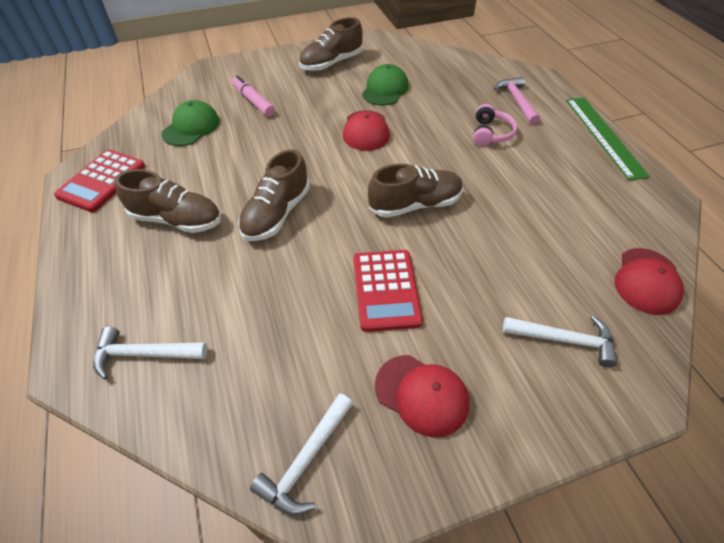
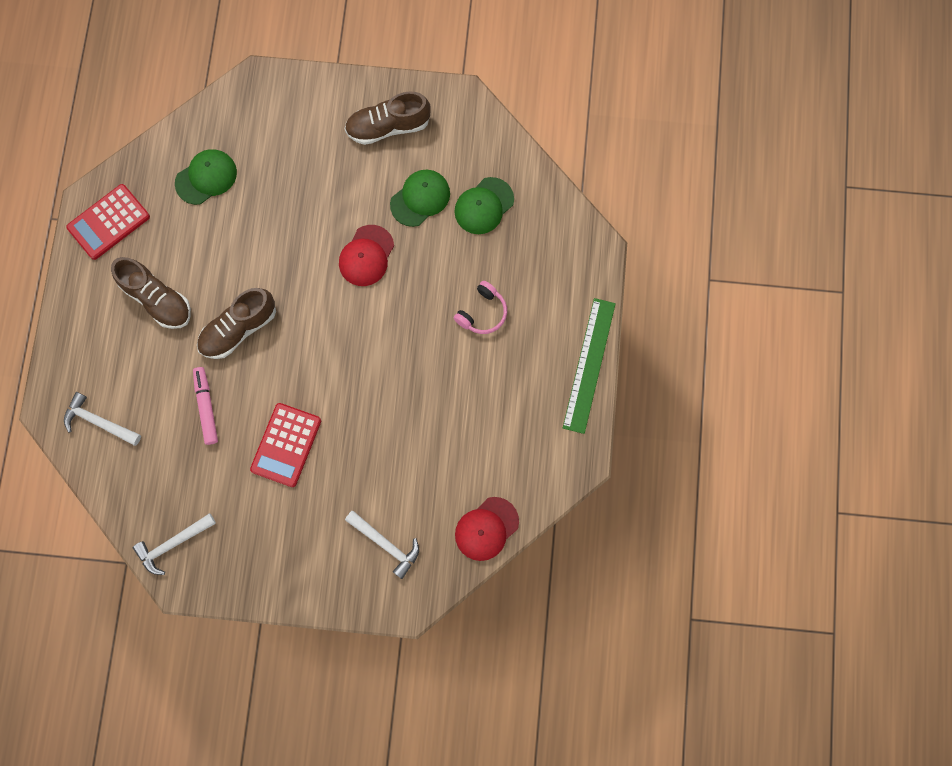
camera: 25 degrees right, 25 degrees up
(253, 101) = (279, 161): pink marker -> pink marker (206, 407)
(415, 204) = (357, 370): brown shoe -> none
(421, 394) = (264, 536): red cap -> none
(437, 80) = (484, 206): none -> green cap
(517, 101) = (543, 277): pink hammer -> none

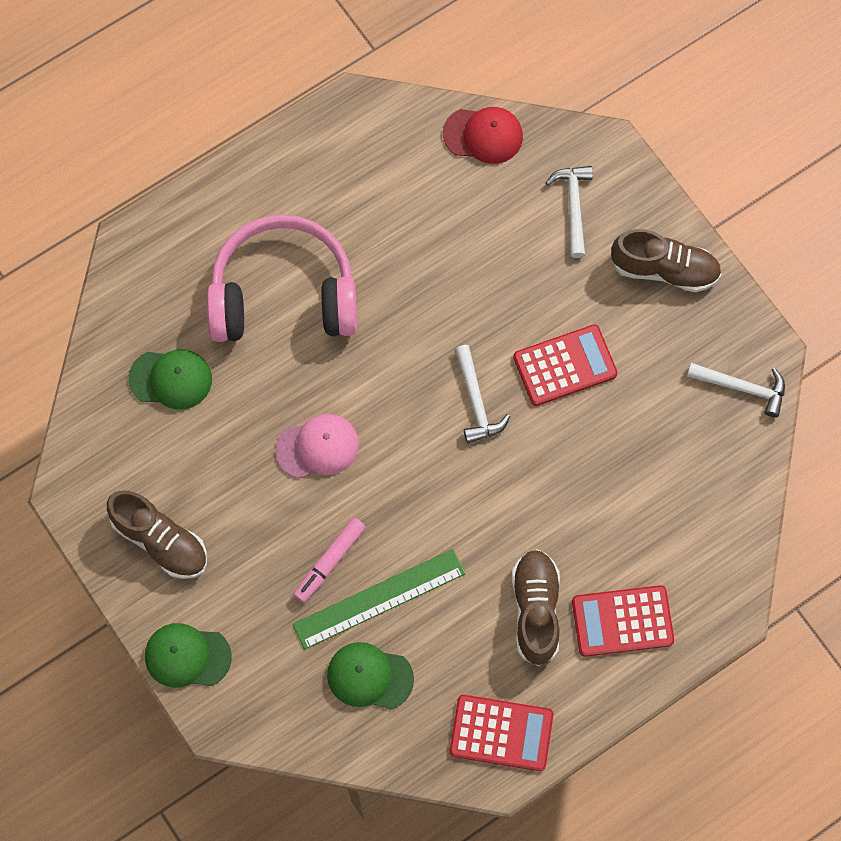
camera: 130 degrees left, 5 degrees down
(99, 422) = (699, 556): white hammer -> white hammer (476, 401)
(105, 343) = (622, 621): none -> red calculator
(206, 407) = (595, 468): pink marker -> pink marker (329, 562)
(238, 329) = (496, 505): brown shoe -> brown shoe (664, 269)
(366, 256) = (317, 447): red cap -> pink cap
(420, 198) = (213, 445): green cap -> green cap (187, 656)
(482, 313) = (283, 295): pink headphones -> pink headphones, size x2.37
(589, 365) = (254, 163): green ruler -> green ruler (379, 598)

